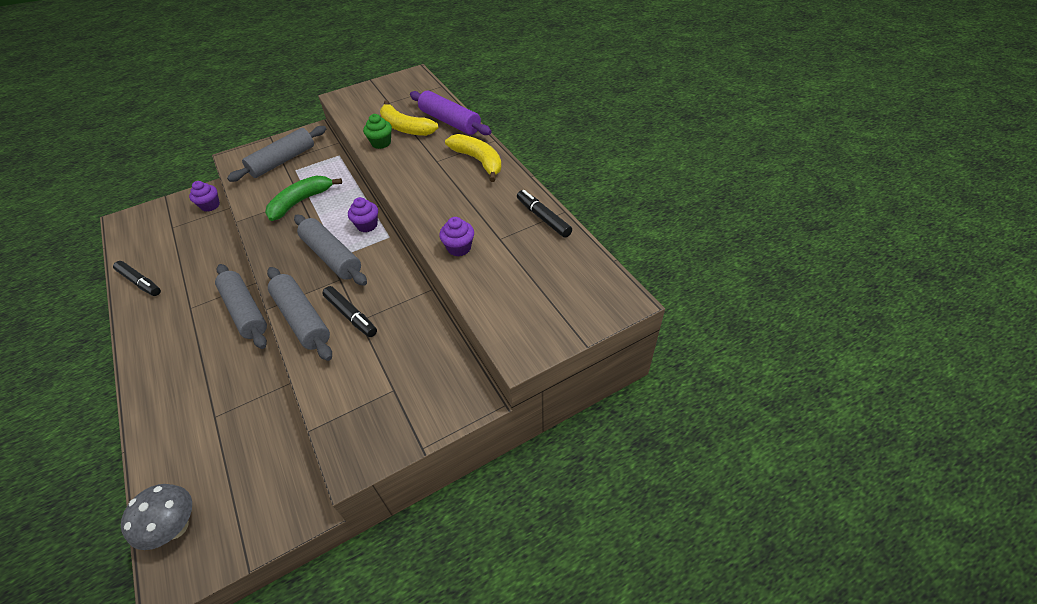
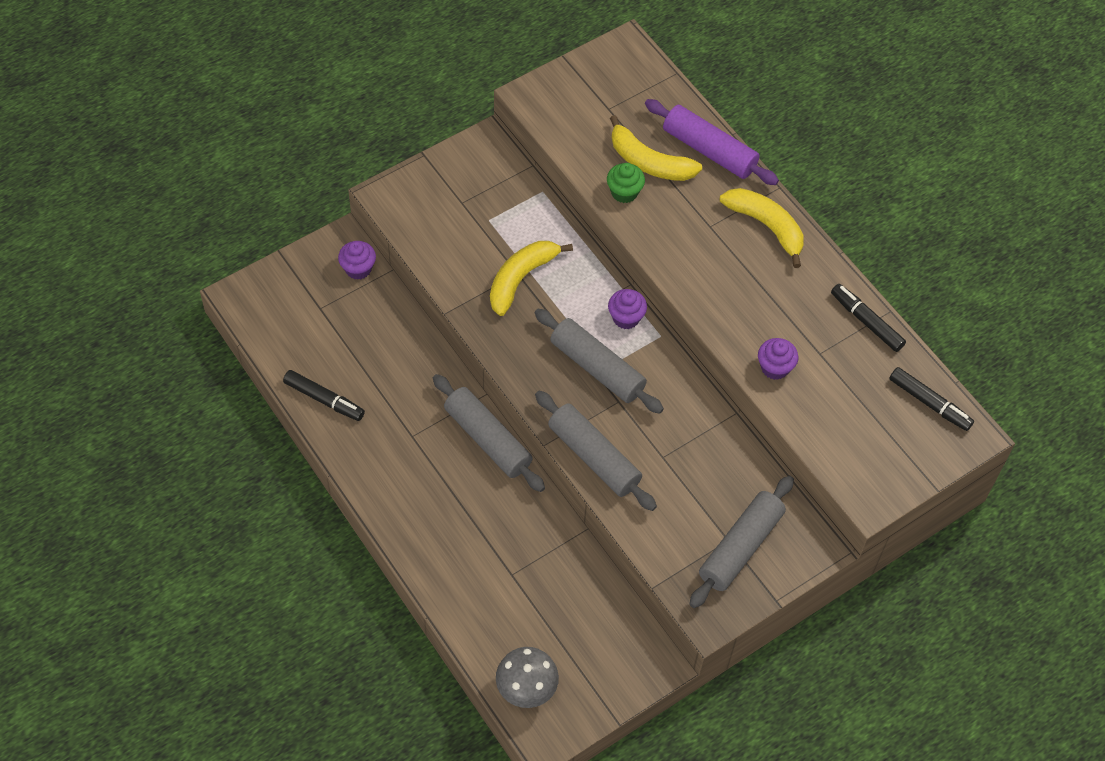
camera: 10 degrees left, 10 degrees up
(283, 161) = (463, 203): grey rolling pin -> grey rolling pin (740, 547)
(301, 202) = (521, 279): green banana -> yellow banana
(351, 315) = (650, 451): black marker -> black marker (929, 403)

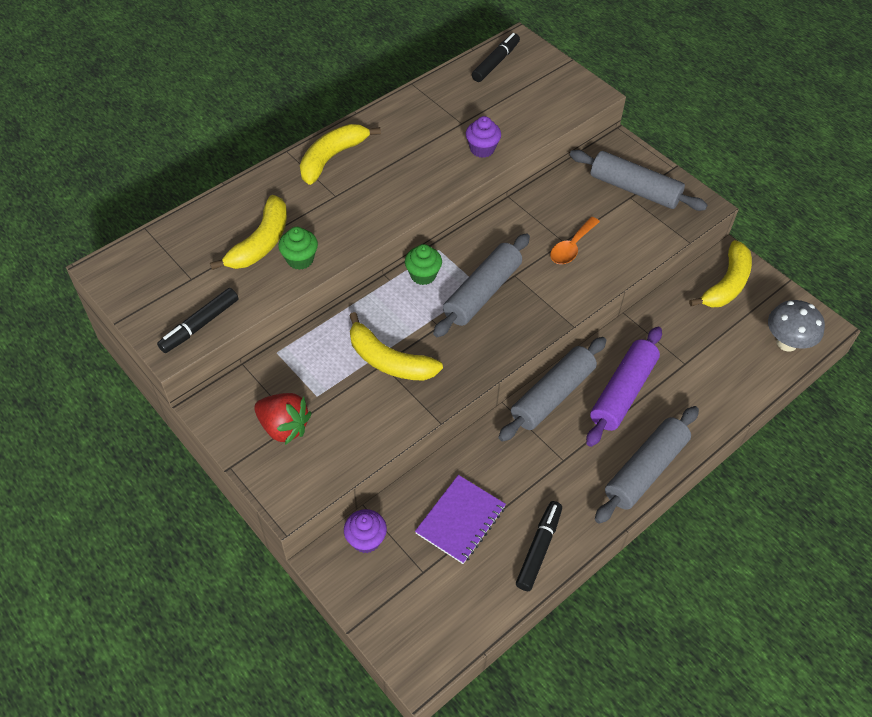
camera: 95 degrees left, 5 degrees down
(363, 342) = (460, 520): none -> purple notebook
(458, 194) = (284, 427): none -> red strawberry
(594, 457) = (577, 288): grey rolling pin -> grey rolling pin (645, 470)
(618, 648) = (726, 284): none -> yellow banana
(626, 318) = (423, 275): purple cupcake -> green cupcake
(653, 463) = (571, 247): none -> orange spoon
(709, 150) = (245, 199): purple rolling pin -> purple rolling pin (622, 392)
(866, 321) = (424, 96): black marker -> black marker (200, 325)

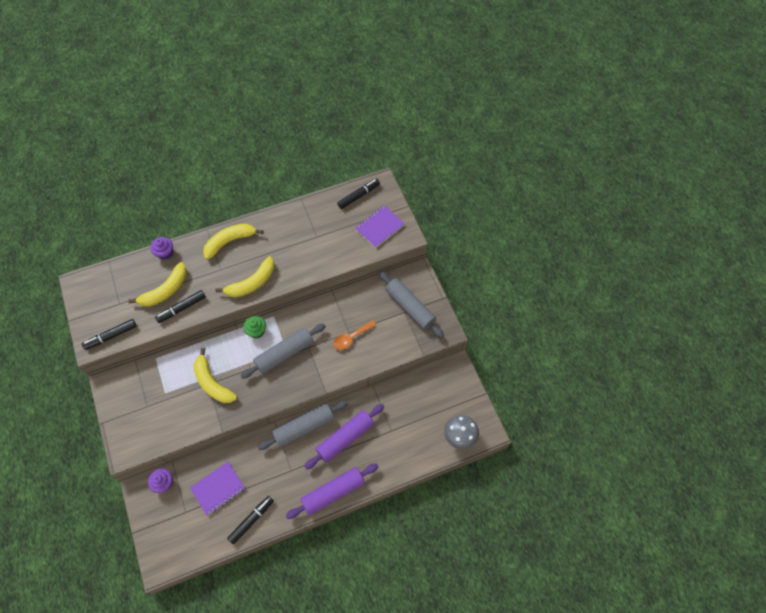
camera: 20 degrees right, 10 degrees up
(284, 427) = (139, 407): red strawberry -> none
(300, 259) = (182, 308): green cupcake -> black marker
(482, 149) = (319, 260): purple cupcake -> purple cupcake (165, 253)
(547, 92) = (379, 227): none -> purple notebook
(645, 470) = (333, 492): grey rolling pin -> purple rolling pin
(726, 284) = (444, 384): yellow banana -> yellow banana (252, 283)

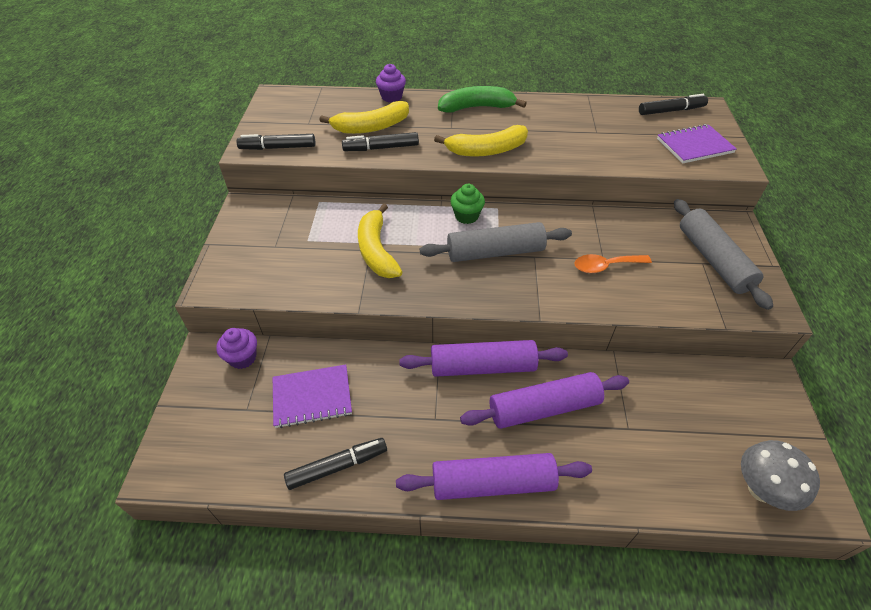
camera: 25 degrees right, 15 degrees down
(230, 241) = (477, 107): yellow banana -> green banana
(304, 427) = (482, 366): grey rolling pin -> purple rolling pin

